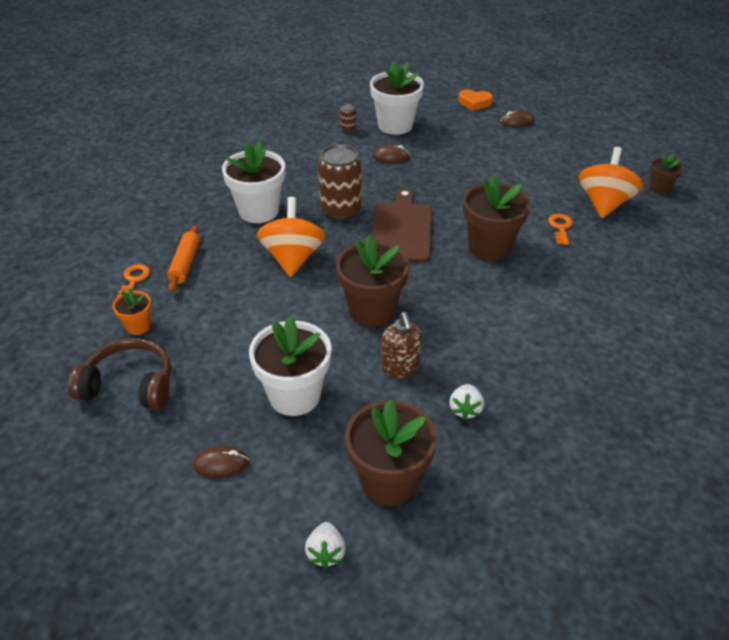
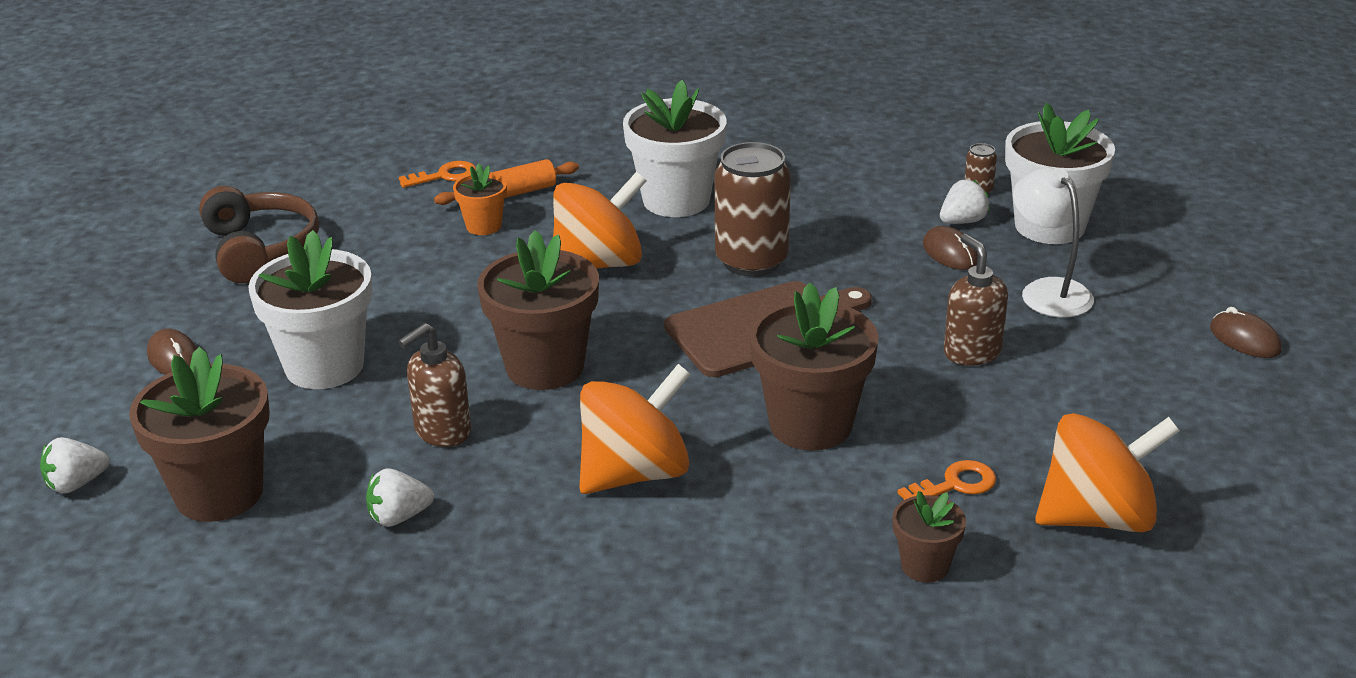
camera: 60 degrees right, 10 degrees down
(138, 326) = (364, 213): orange flower pot -> orange flower pot (483, 226)
(368, 143) = (962, 221): none -> white strawberry
(443, 147) = (1048, 290): none -> white lamp
(471, 184) = (972, 352): none -> brown soap dispenser
(474, 103) = (1242, 276): orange heart -> none
(487, 313) = (634, 473): none -> orange spinning top
(660, 188) = (1249, 578): brown flower pot -> brown flower pot (925, 566)

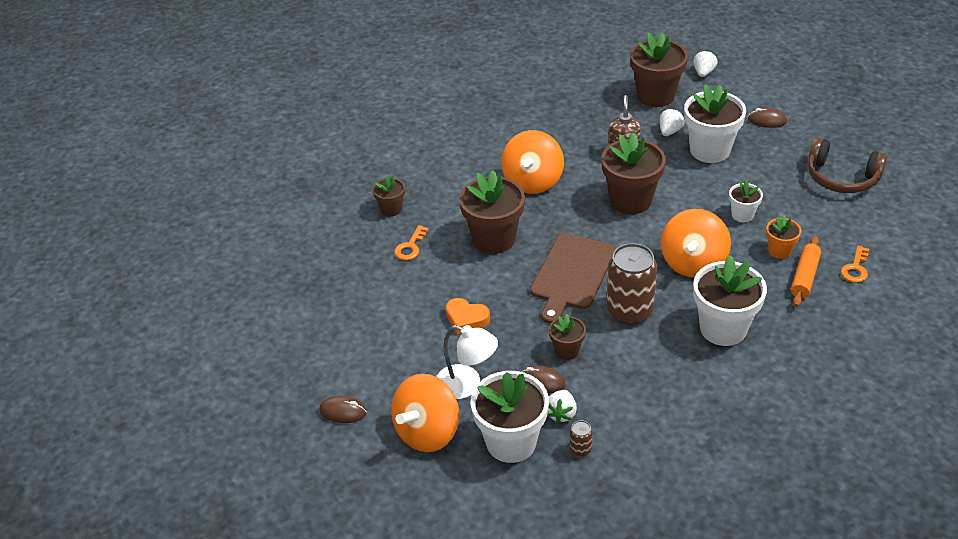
camera: 140 degrees right, 10 degrees up
(399, 517) = (587, 123): white strawberry -> white strawberry (670, 131)
(448, 276) = (742, 215): none -> white flower pot
(882, 263) = (567, 351): none -> brown flower pot
(972, 352) = (466, 319): brown soap dispenser -> orange heart
(1097, 517) = (344, 265): orange spinning top -> orange spinning top (427, 432)

